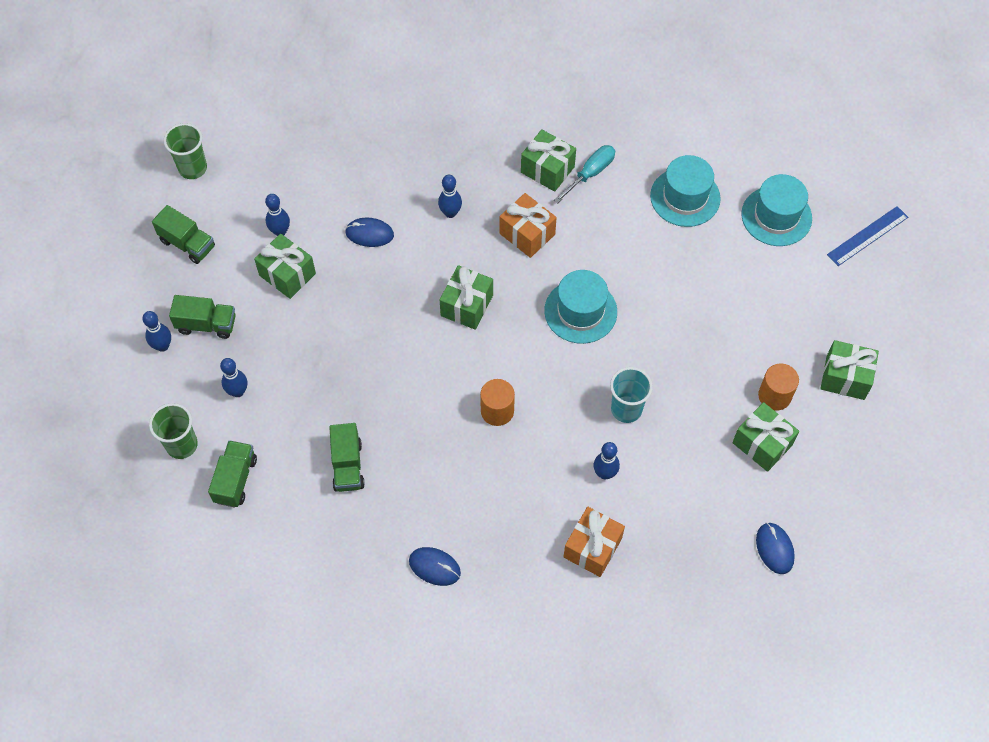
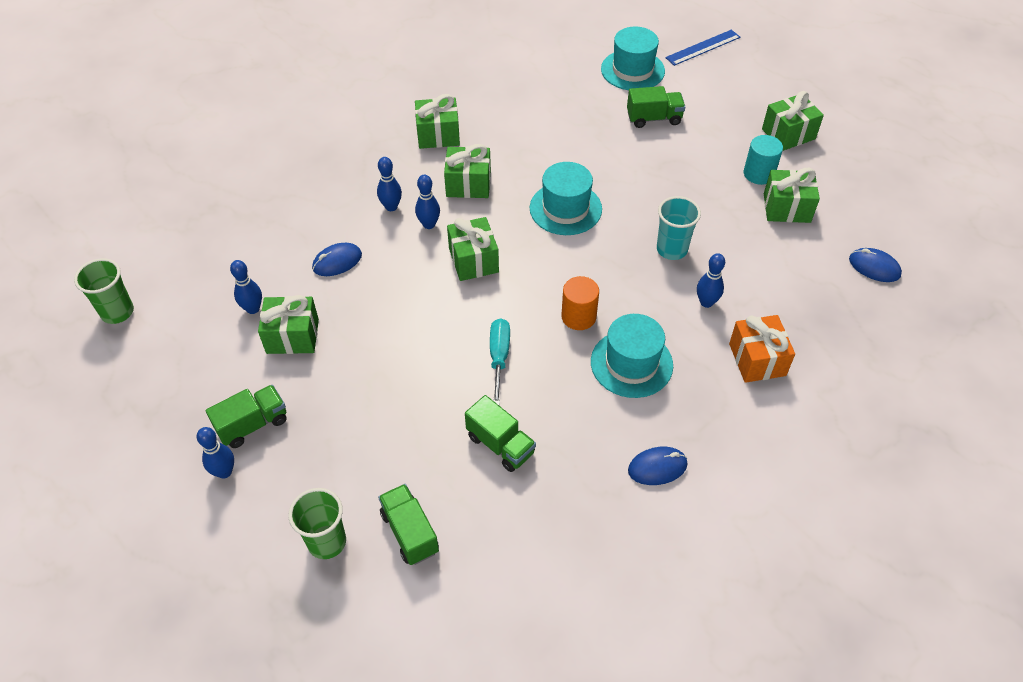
camera: 40 degrees left, 10 degrees down
(187, 244) = (169, 373): green truck -> green truck (654, 118)
(238, 391) = (338, 458): blue bowling pin -> blue bowling pin (429, 224)
(527, 234) = (468, 184): orange gift -> green gift
(590, 174) = (474, 119): turquoise screwdriver -> turquoise screwdriver (499, 358)
(685, 197) = (558, 94): turquoise hat -> turquoise hat (631, 363)
(774, 396) = (758, 174): orange cylinder -> turquoise cylinder
(867, 236) = (703, 47): blue ruler -> blue ruler turned 45 degrees clockwise

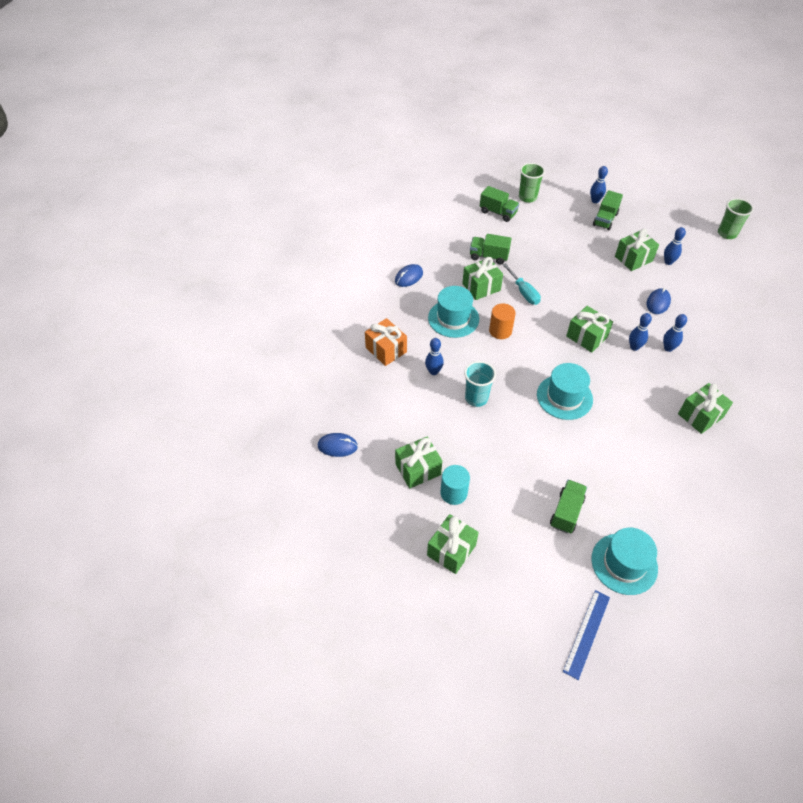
camera: 150 degrees right, 0 degrees up
(468, 184) = (640, 386): green gift -> green gift (481, 287)
(654, 118) = (566, 512): green truck -> green truck turned 150 degrees clockwise

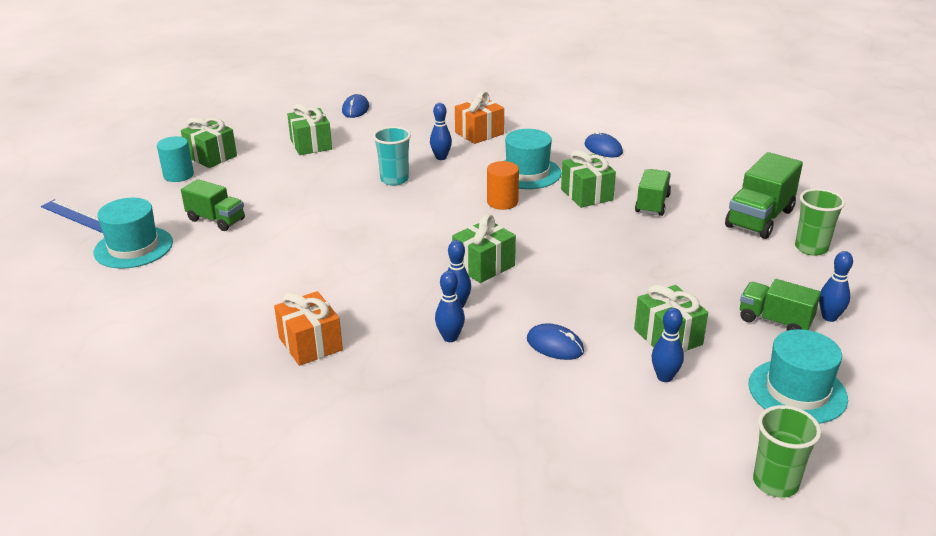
camera: 95 degrees right, 20 degrees down
(453, 493) = (274, 160): turquoise cylinder -> turquoise cylinder (178, 175)
(498, 212) = (759, 218): green truck -> green truck, size x1.51
(523, 292) = (577, 224): turquoise screwdriver -> none
(564, 397) = (379, 236): turquoise hat -> turquoise hat (797, 391)
(700, 416) = (310, 344): green gift -> orange gift

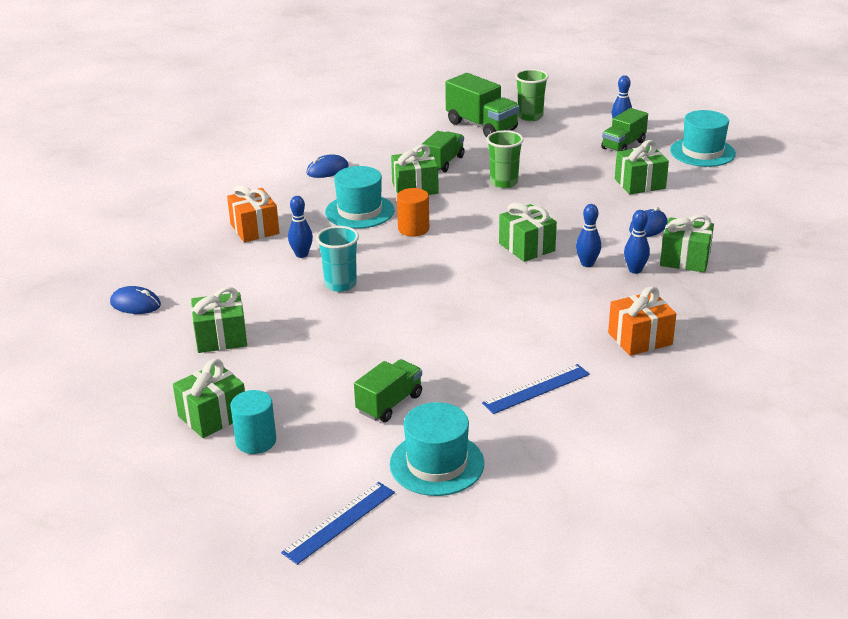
camera: 80 degrees left, 0 degrees up
(229, 286) = (536, 388): none -> blue ruler
(483, 374) = (685, 259): none -> green gift
(652, 204) = (443, 162): green truck -> green truck turned 90 degrees clockwise
(664, 377) = (687, 191): blue bowling pin -> none
(775, 483) = (790, 174): green cup -> green cup (504, 182)

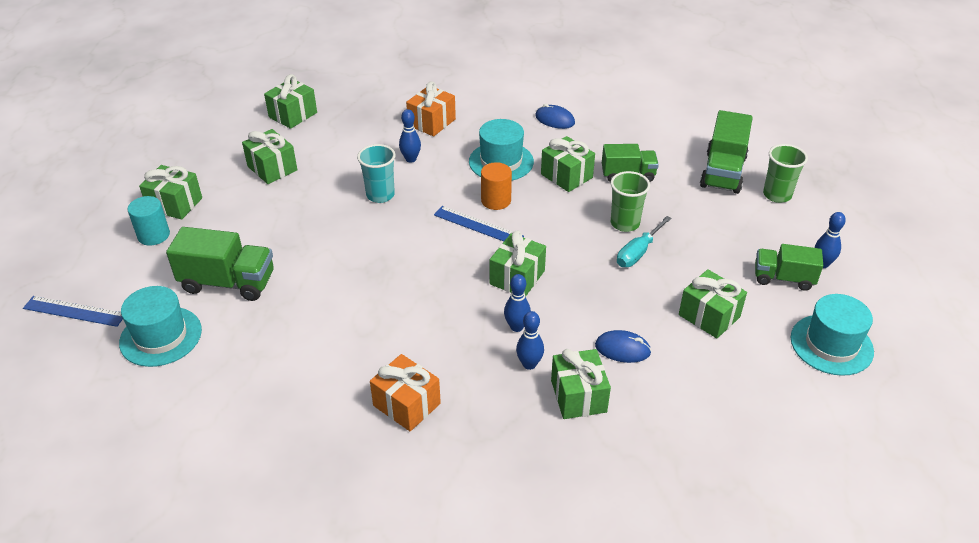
camera: 60 degrees right, 10 degrees up
(135, 304) = (293, 115): blue mouse -> green gift
(389, 403) = (228, 282): green truck -> green truck, size x1.51
(536, 388) = (289, 359): blue ruler -> blue ruler (478, 225)
(544, 188) = (638, 252): none -> turquoise screwdriver

